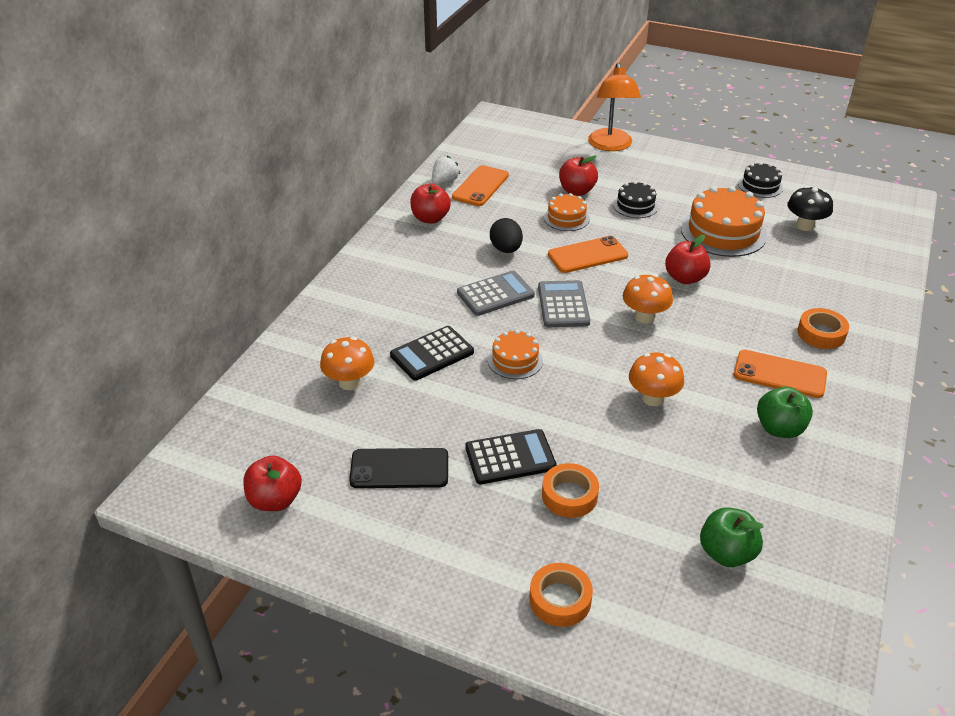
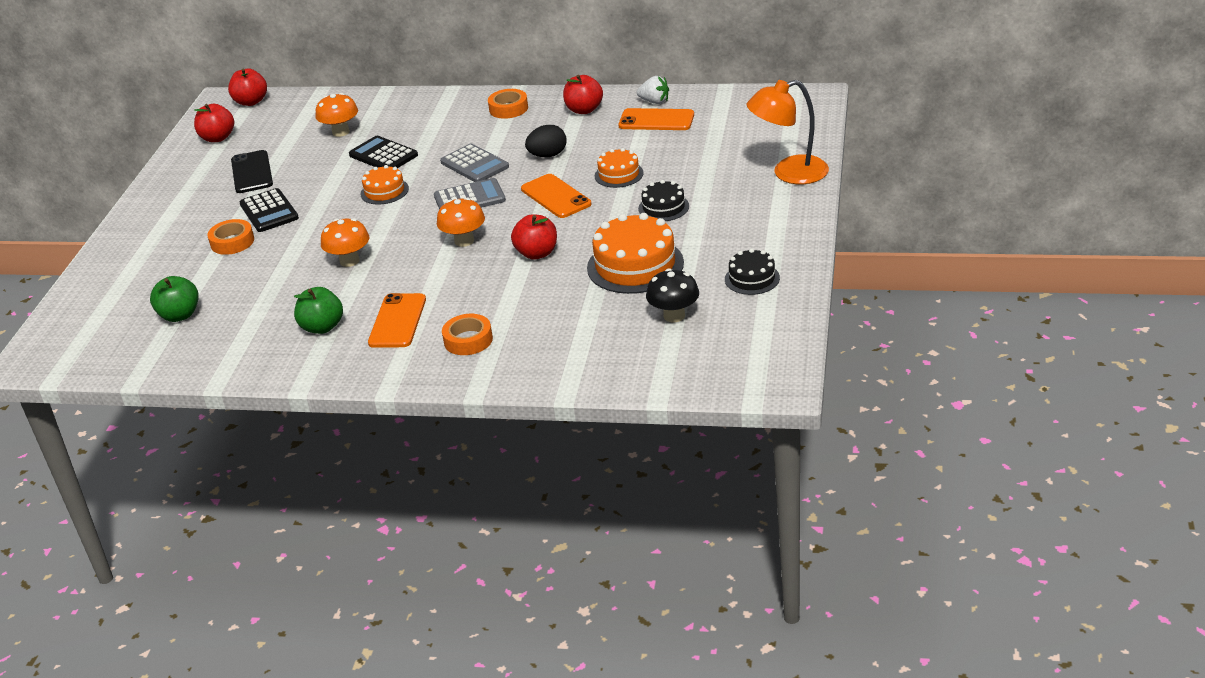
camera: 80 degrees right, 5 degrees down
(560, 599) = (136, 255): orange tape -> orange tape (508, 108)
(577, 191) = (675, 171): red apple -> red apple (251, 102)

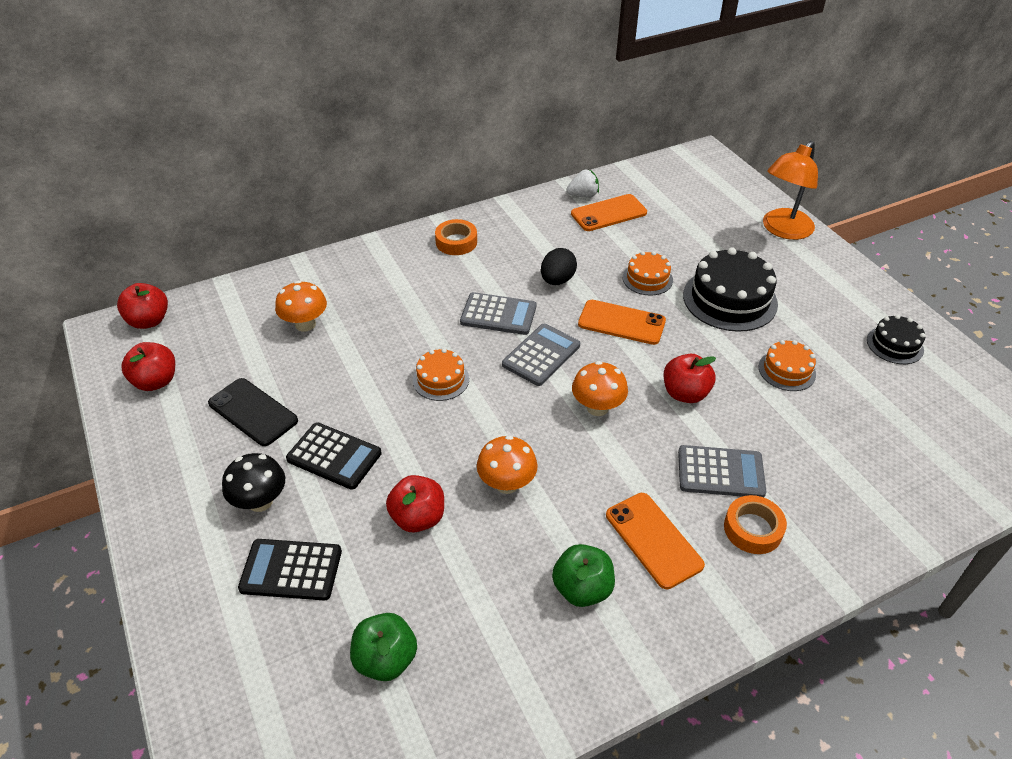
camera: 40 degrees left, 10 degrees up
(232, 242) = (335, 517): orange tape -> none
(383, 155) = (387, 336): black calculator -> black calculator (291, 570)
(493, 304) = (720, 472): none -> grey calculator
(584, 110) = (531, 222): red apple -> red apple (418, 518)
(635, 265) = (787, 370): orange cake -> orange cake, size x0.55
(663, 207) = (730, 299): black cake -> black cake, size x1.81
(674, 316) = (890, 411): black mushroom -> black mushroom (260, 501)

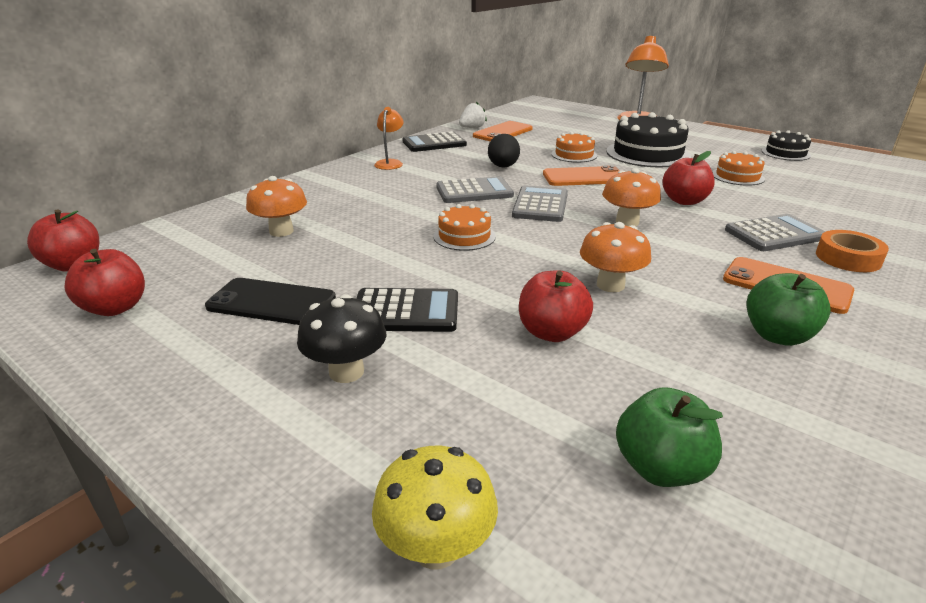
camera: 25 degrees left, 15 degrees down
(226, 652) = (436, 547): none -> yellow mushroom
(291, 570) = (448, 422): black calculator -> black calculator (434, 143)
(456, 242) = (390, 163): orange tape -> orange lamp

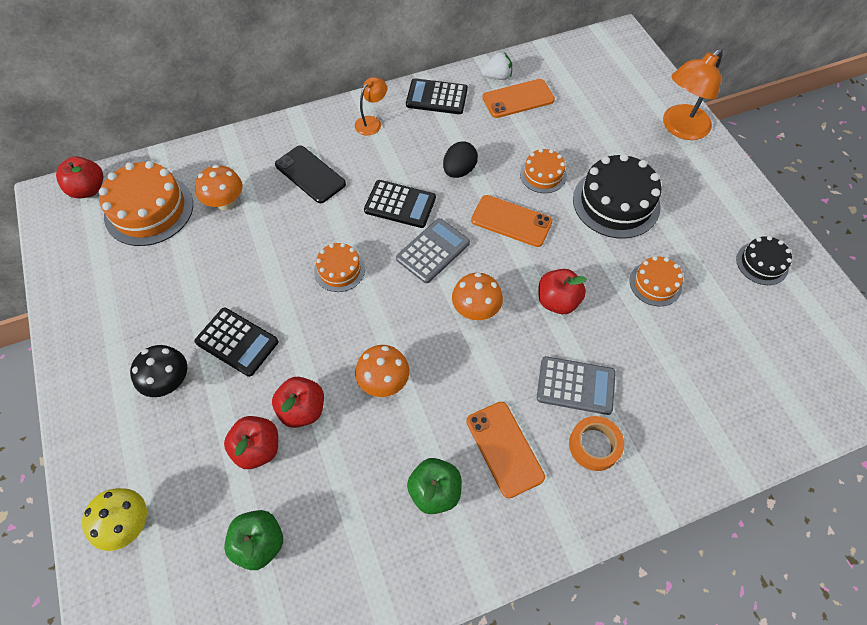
camera: 30 degrees right, 30 degrees up
(115, 308) = (90, 253): red apple -> red apple (257, 448)
(181, 258) = (149, 210): none -> orange cake
(271, 302) = (171, 291): black phone -> black phone (310, 174)
(474, 191) = (400, 204): grey calculator -> black calculator

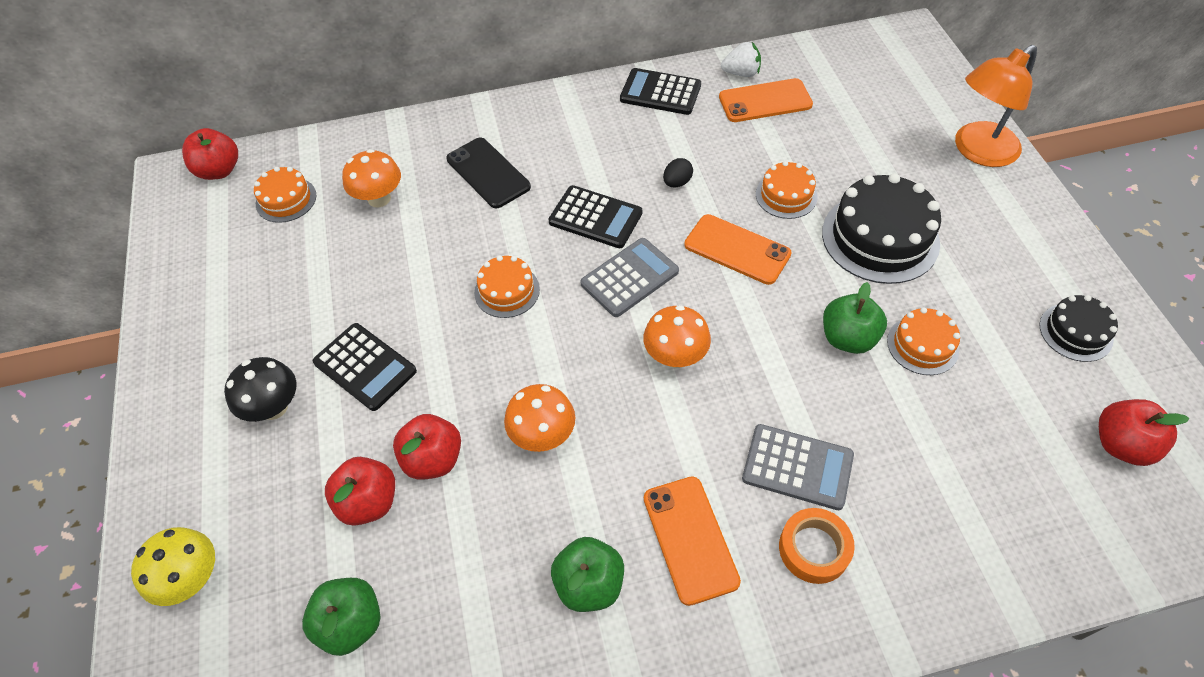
camera: 10 degrees right, 5 degrees down
(149, 210) = (286, 199): orange cake -> orange cake, size x0.55
(372, 122) = (574, 117): orange lamp -> none
(459, 171) = (677, 182): black egg -> black egg, size x0.65
(557, 301) = (786, 355): red apple -> red apple (1121, 445)
(601, 283) = (848, 338): none -> green apple

